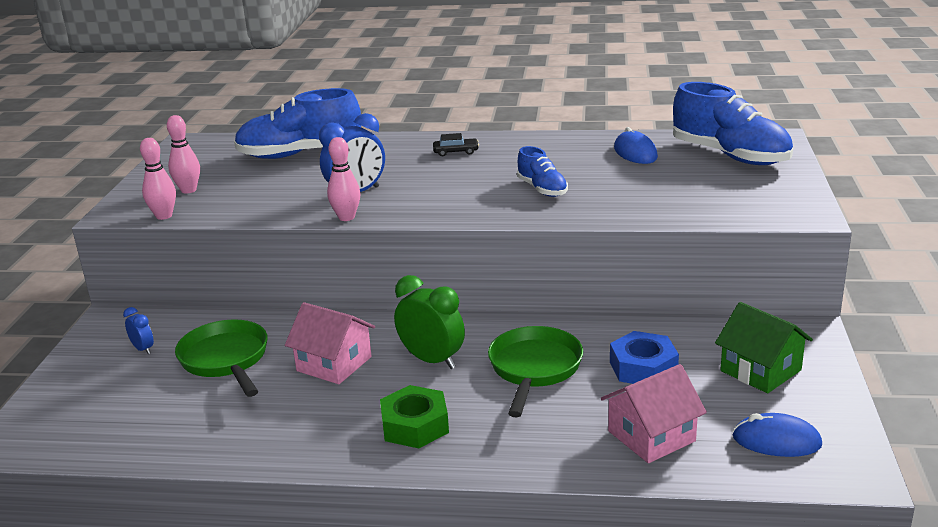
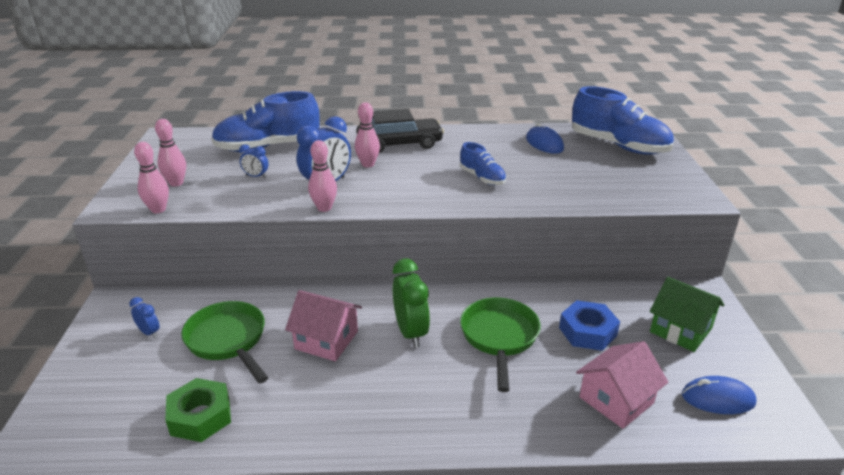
camera: 10 degrees left, 5 degrees up
(278, 184) = (256, 176): none -> blue clock
(411, 173) = (368, 164): none -> pink bowling pin
(415, 425) = (413, 401): green nut -> green nut (200, 416)
(432, 360) = (411, 332): green clock -> green clock turned 45 degrees clockwise
(456, 152) = (399, 144): black car -> black car, size x2.25

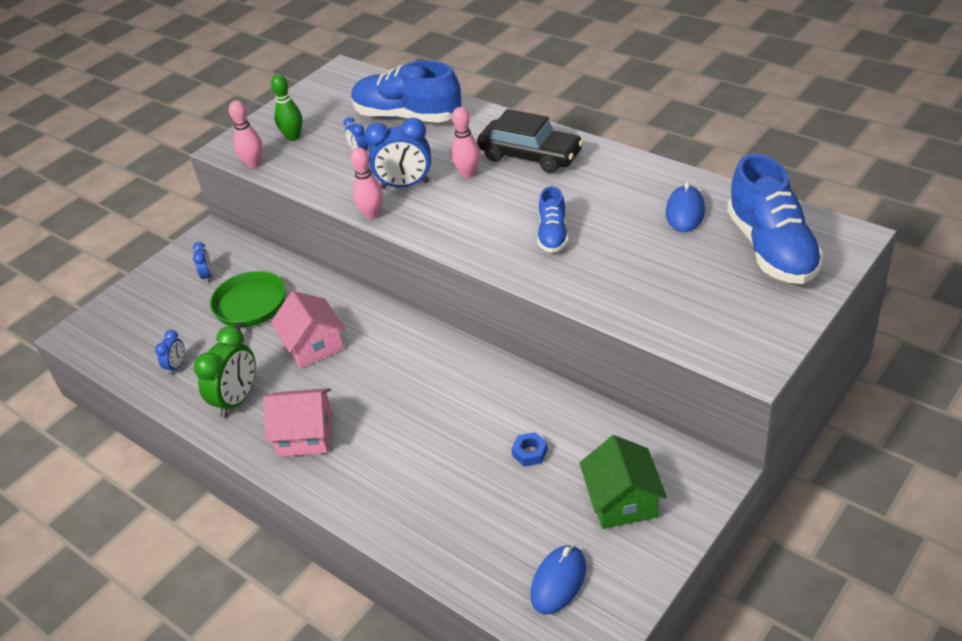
camera: 45 degrees right, 10 degrees up
(176, 183) = (293, 137): pink bowling pin -> green bowling pin
(200, 416) = (177, 366): green nut -> blue clock
(411, 332) = (382, 372): green clock -> green clock (237, 400)
(499, 337) = (446, 415): green pan -> none
(587, 332) = (530, 453): blue nut -> blue nut, size x0.55
(616, 400) = (468, 527): pink house -> pink house (306, 435)
(718, 399) = (558, 581): blue mouse -> blue mouse turned 75 degrees clockwise

